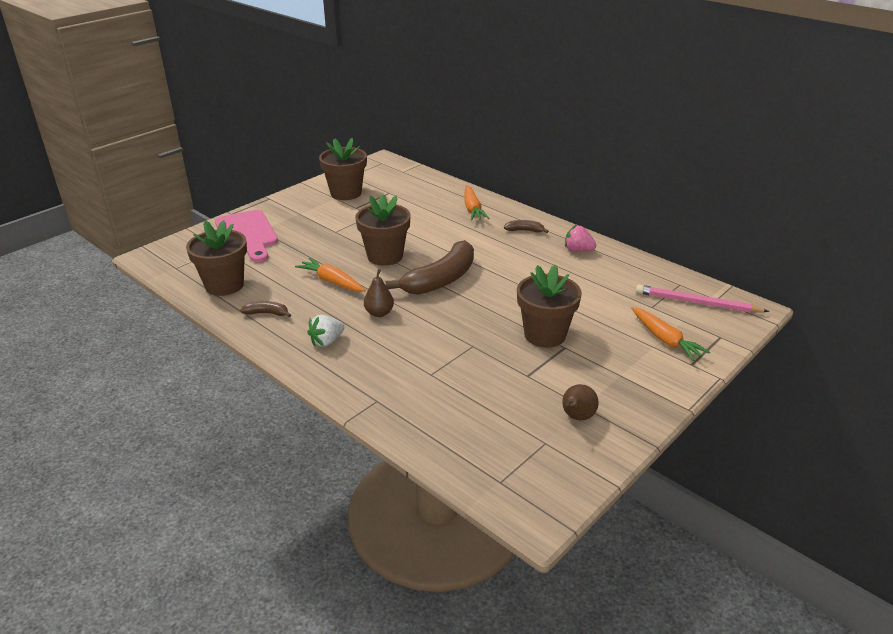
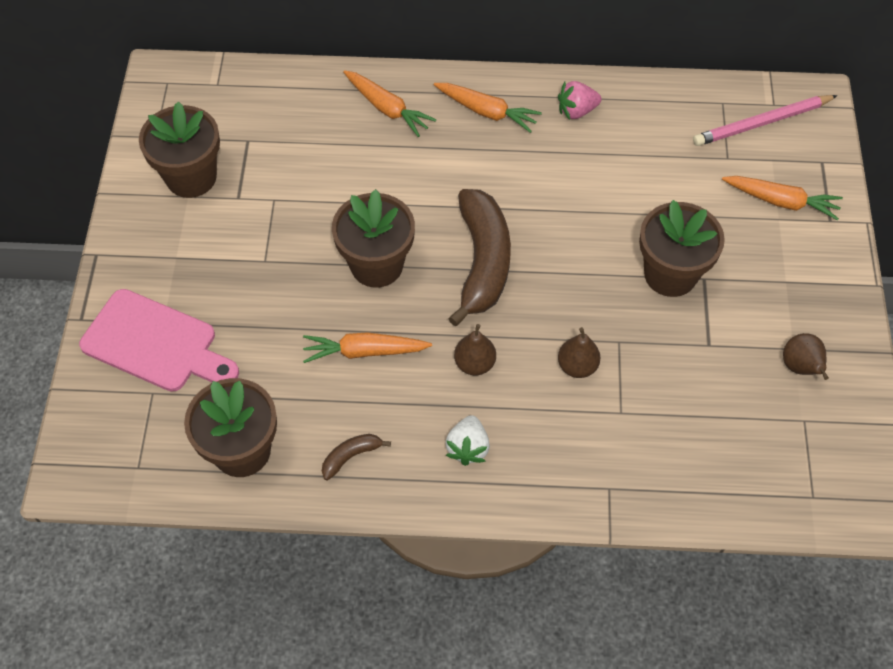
camera: 40 degrees left, 25 degrees up
(433, 342) = (577, 366): none -> brown pear
(524, 230) = (487, 112): brown banana -> orange carrot

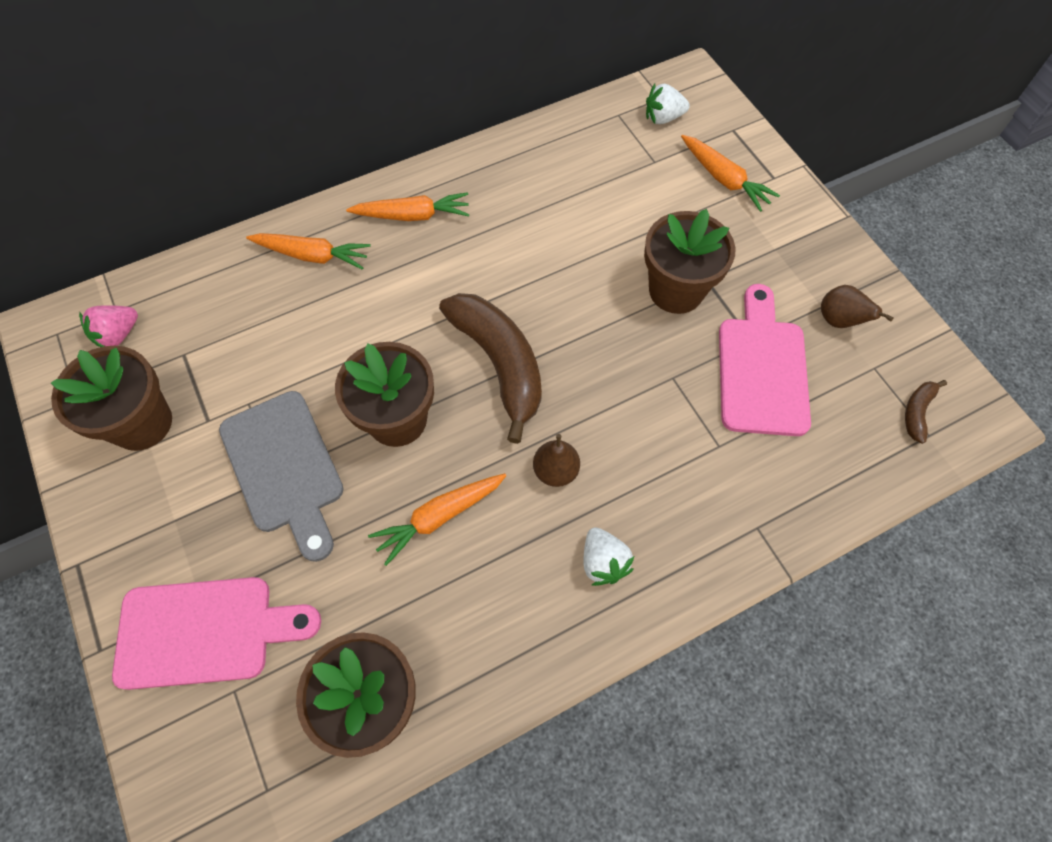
camera: 30 degrees left, 5 degrees up
(273, 259) = (285, 468): none -> grey cutting board
(351, 456) = (494, 639): brown banana -> brown banana (917, 412)
(576, 111) = (496, 178): pink strawberry -> pink strawberry (118, 335)
(577, 366) = (651, 421): brown pear -> none
(701, 372) = (762, 368): none -> pink cutting board
(762, 123) = (663, 118): pink pencil -> white strawberry
(781, 201) = (724, 179): orange carrot -> orange carrot turned 60 degrees clockwise

